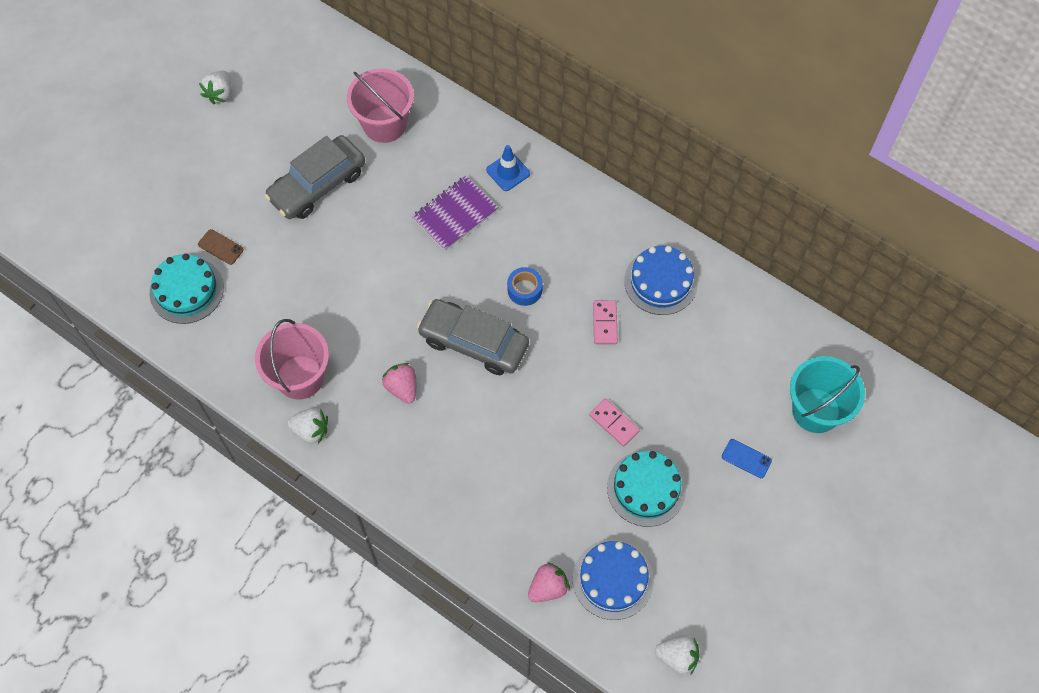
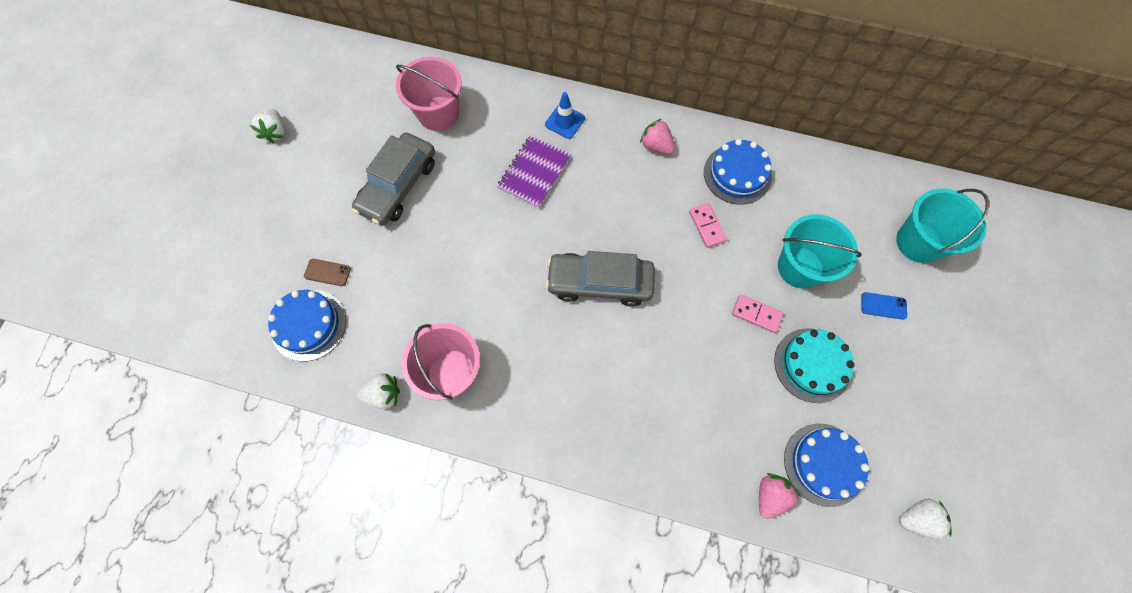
camera: 20 degrees left, 5 degrees up
(186, 290) = (309, 325): turquoise cake -> blue cake
(311, 430) = (482, 421): white strawberry -> white strawberry (384, 394)
(402, 388) = (552, 349): pink strawberry -> pink strawberry (656, 146)
(524, 290) = (624, 220): blue tape -> none
(680, 394) = (800, 267): none -> turquoise bucket

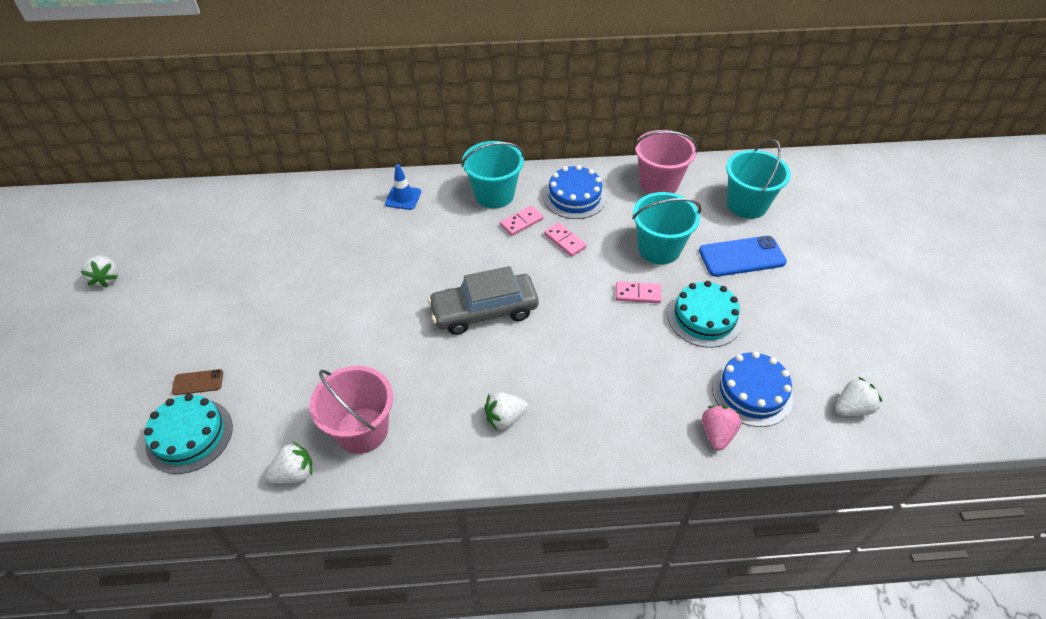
camera: 20 degrees left, 20 degrees down
(309, 325) = (189, 435): blue cake -> turquoise cake
(398, 186) = (254, 288): grey car -> none
(438, 113) = (277, 221): pink bucket -> pink bucket (658, 183)
(534, 173) = (388, 243): purple notebook -> none
(579, 406) = (505, 418): none -> white strawberry
(656, 146) = (494, 195): pink strawberry -> turquoise bucket
(671, 189) = (521, 222): none -> pink domino
(883, 306) = (741, 257): blue phone -> blue phone, size x1.95

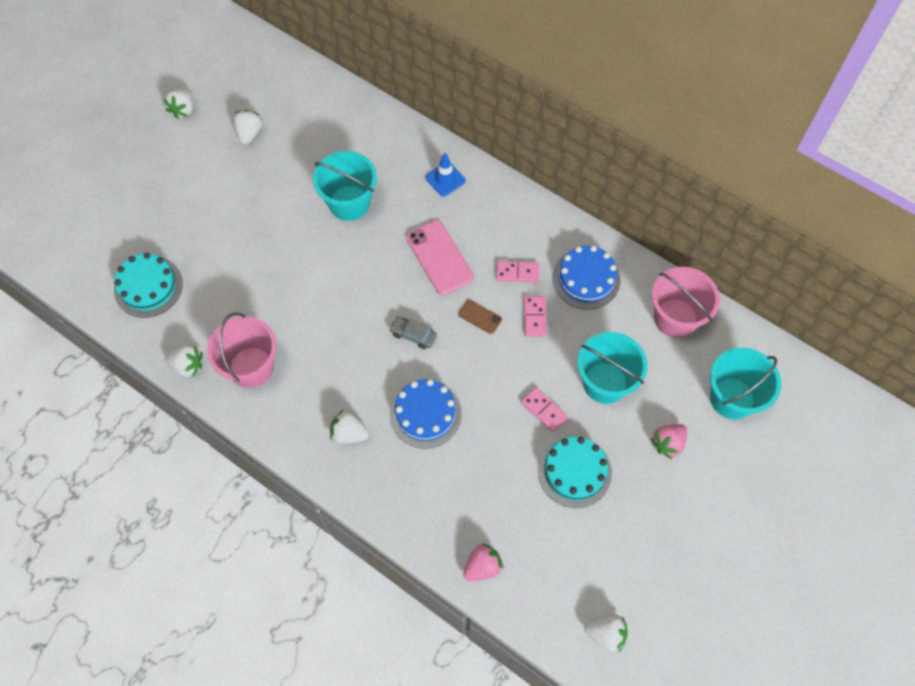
camera: 40 degrees right, 15 degrees up
(193, 260) = (249, 133): none -> white strawberry
(198, 382) = (180, 247): brown phone -> brown phone (480, 317)
(451, 248) = (439, 257): none -> pink phone
(484, 311) = (413, 335): grey car -> grey car, size x0.46
(494, 195) = (521, 228): turquoise bucket -> turquoise bucket (349, 203)
(741, 257) = (668, 443): blue phone -> pink strawberry
(752, 392) = (544, 558): blue cake -> blue cake (425, 414)

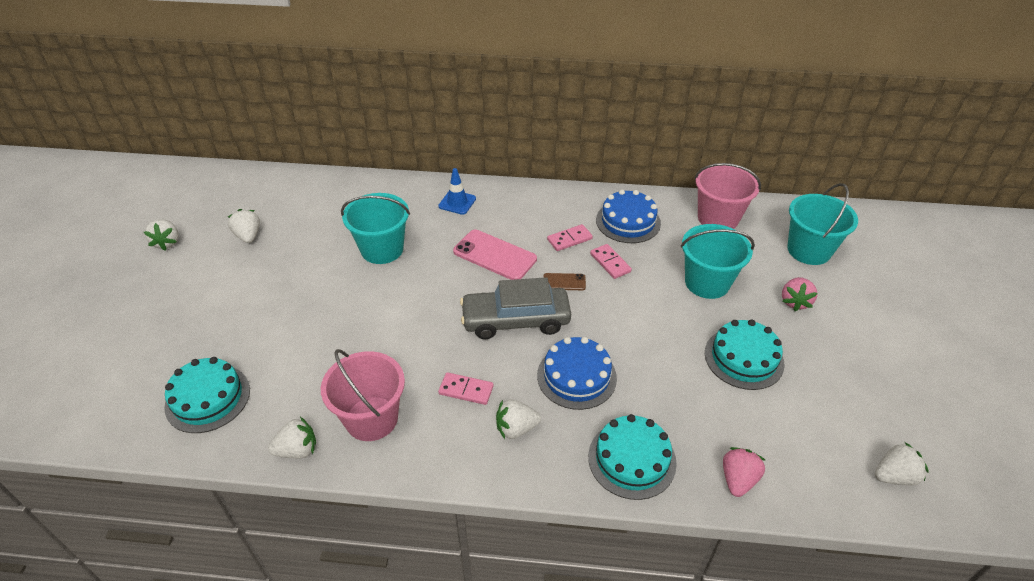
camera: 30 degrees left, 20 degrees down
(413, 335) = (515, 320): grey car -> grey car, size x2.16
(416, 506) = (632, 459): none -> turquoise cake
(543, 410) = (677, 324): pink domino -> pink domino (466, 390)

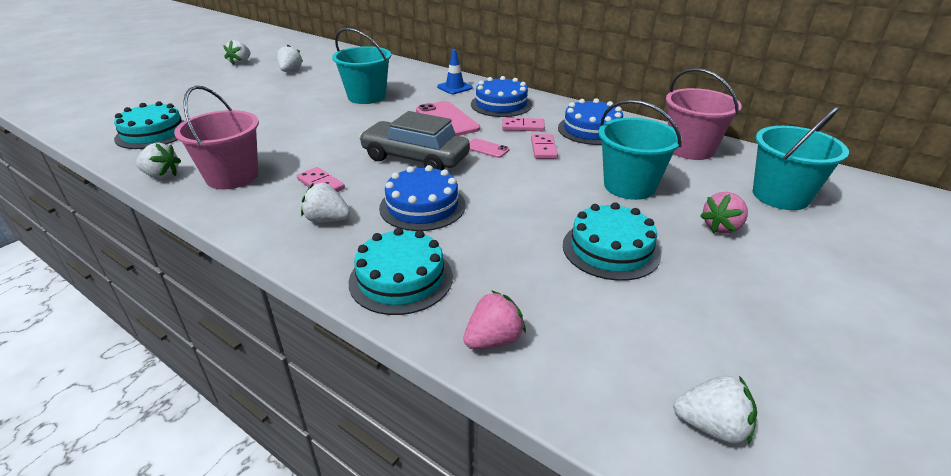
camera: 30 degrees right, 10 degrees down
(523, 213) = (501, 104): none -> blue cake
(564, 282) = (486, 148): brown phone -> pink phone

